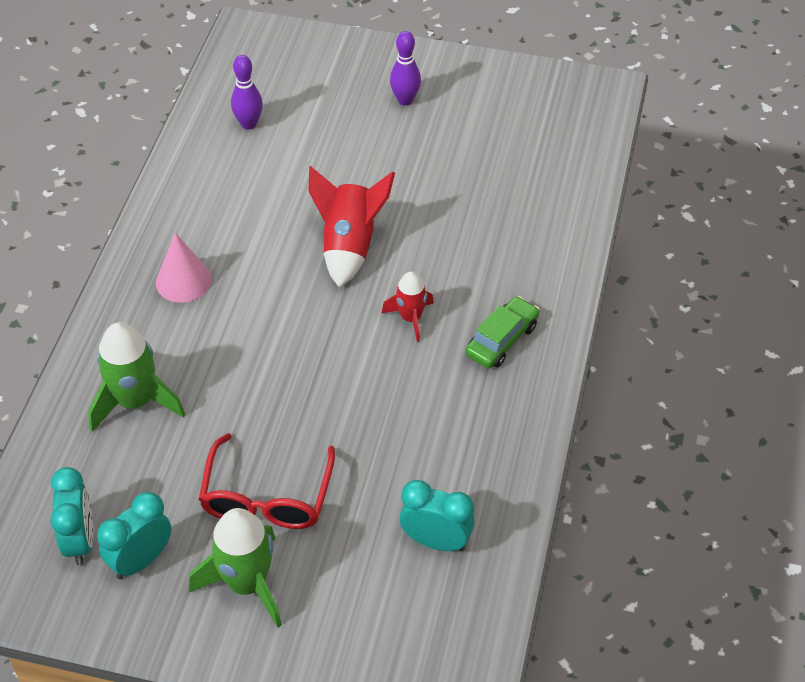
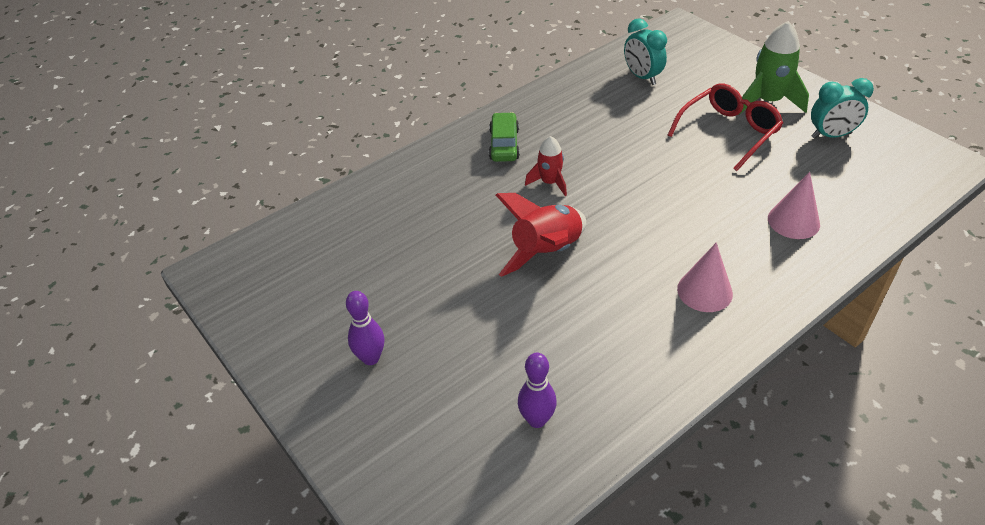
camera: 140 degrees left, 5 degrees down
(80, 540) = (870, 160): turquoise clock -> none
(135, 401) = (793, 221): green rocket -> pink cone
(501, 340) = (504, 144): green car -> green car turned 105 degrees clockwise

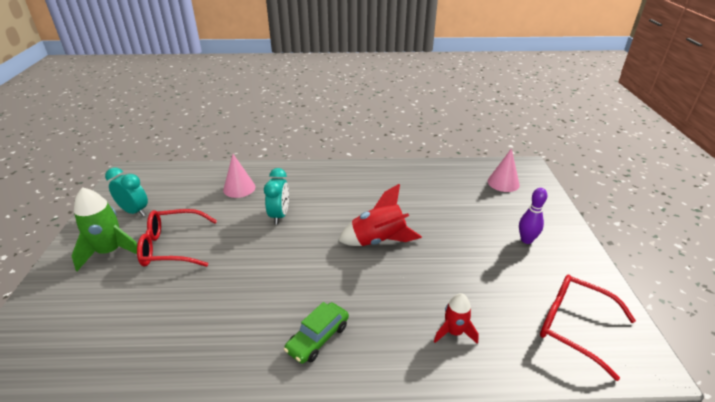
camera: 145 degrees left, 10 degrees down
(284, 270) = (574, 326): none -> red glasses
(537, 420) = (455, 182): purple bowling pin -> none
(549, 182) = (325, 282): red rocket -> red rocket (454, 332)
(642, 77) = (126, 334): turquoise clock -> turquoise clock (279, 215)
(704, 291) = (326, 185): pink cone -> pink cone (503, 183)

